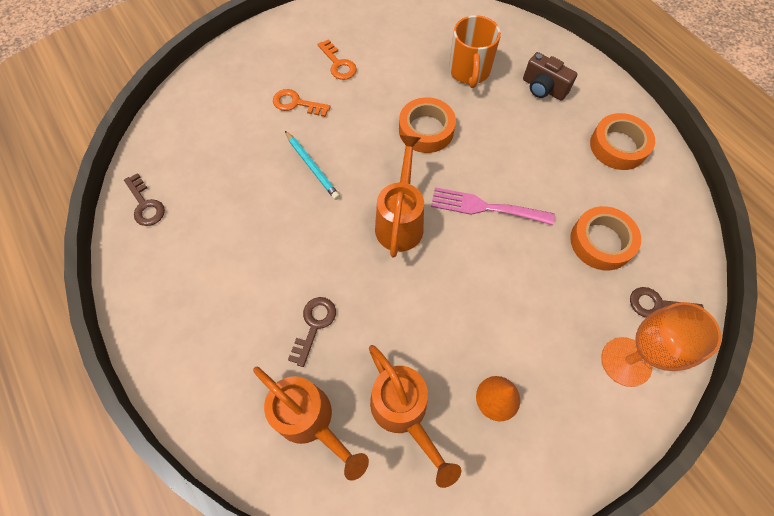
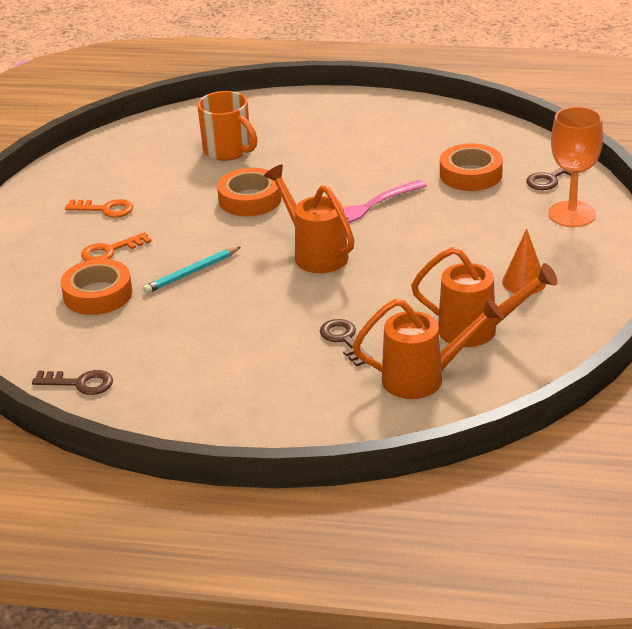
camera: 45 degrees left, 30 degrees down
(312, 167) = (191, 273): turquoise pencil -> turquoise pencil turned 135 degrees clockwise
(543, 88) = (302, 127): brown camera -> none
(618, 146) = (406, 124): orange tape -> orange tape (98, 294)

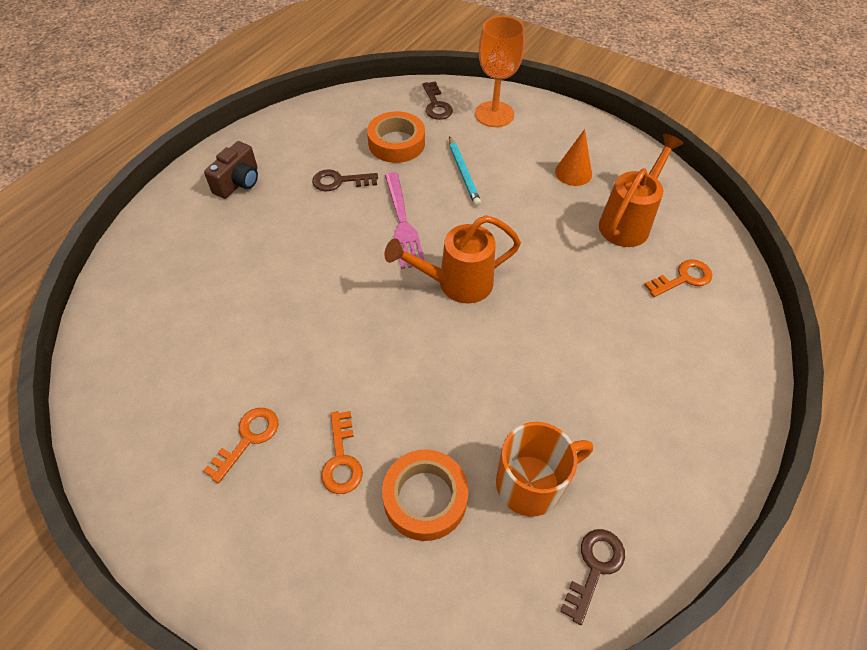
camera: 70 degrees left, 20 degrees up
(191, 273) = (432, 393): turquoise pencil -> turquoise pencil (463, 173)
(228, 151) = (216, 287): orange mug -> orange mug (531, 483)
(250, 199) = (325, 300): orange tape -> none
(344, 340) = (607, 310): brown key -> brown key (340, 181)
(347, 120) = (238, 182): none -> brown camera
(423, 378) = (683, 278): orange watering can -> orange key

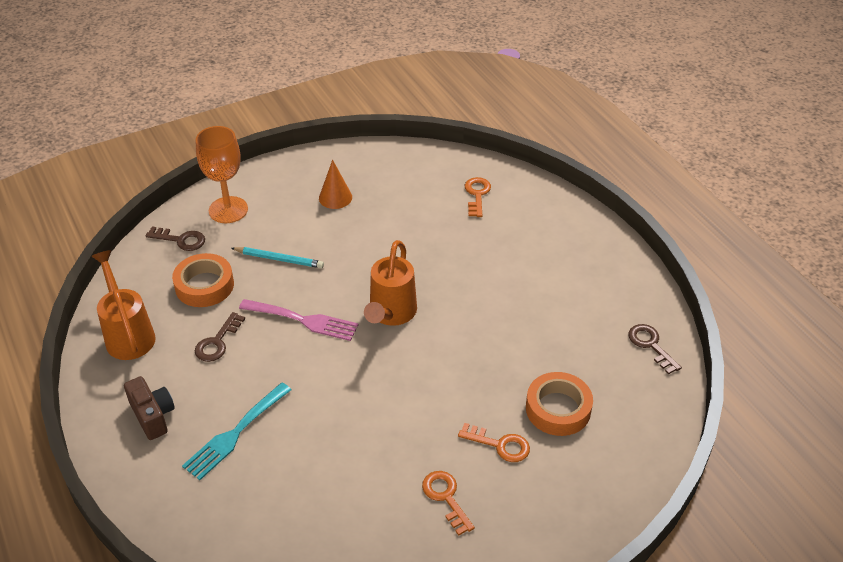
camera: 60 degrees left, 10 degrees down
(246, 241) = (235, 434): none -> turquoise fork
(531, 483) = (580, 348): orange mug -> none
(628, 222) = (407, 194): orange watering can -> orange watering can (128, 334)

